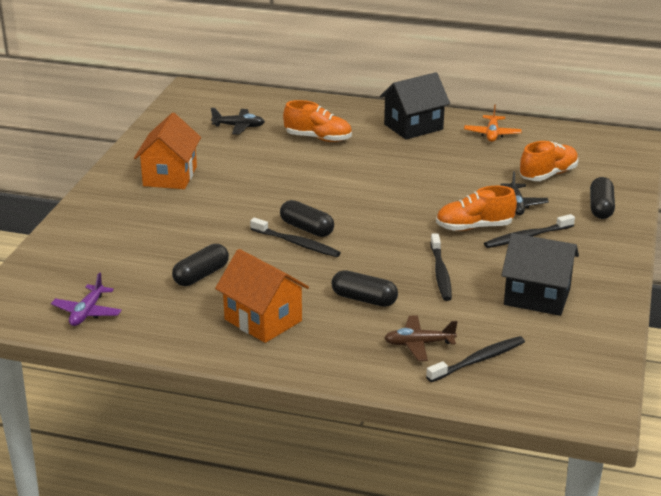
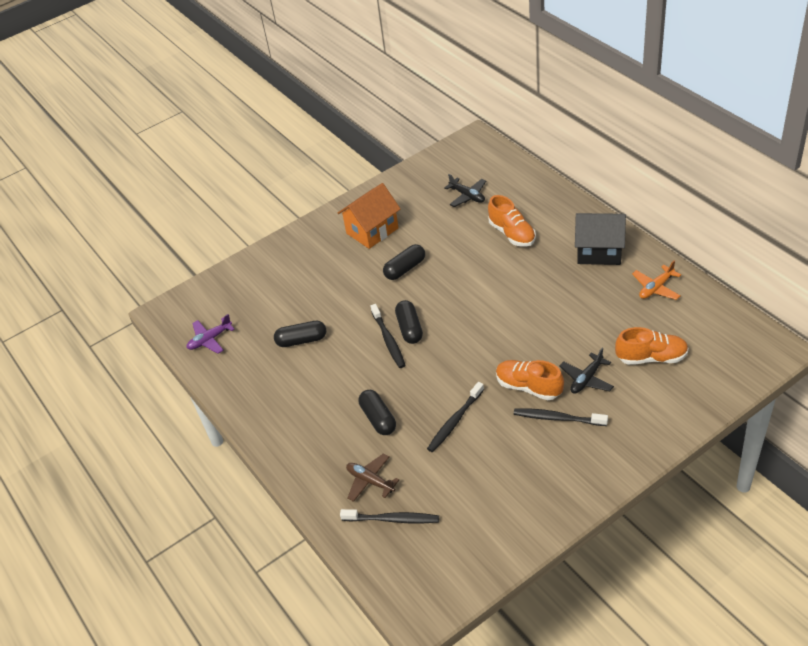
camera: 45 degrees right, 15 degrees up
(263, 320) = (298, 403): orange house -> none
(537, 297) = (497, 483): black house -> none
(601, 208) = (654, 416): black capsule -> black capsule (405, 269)

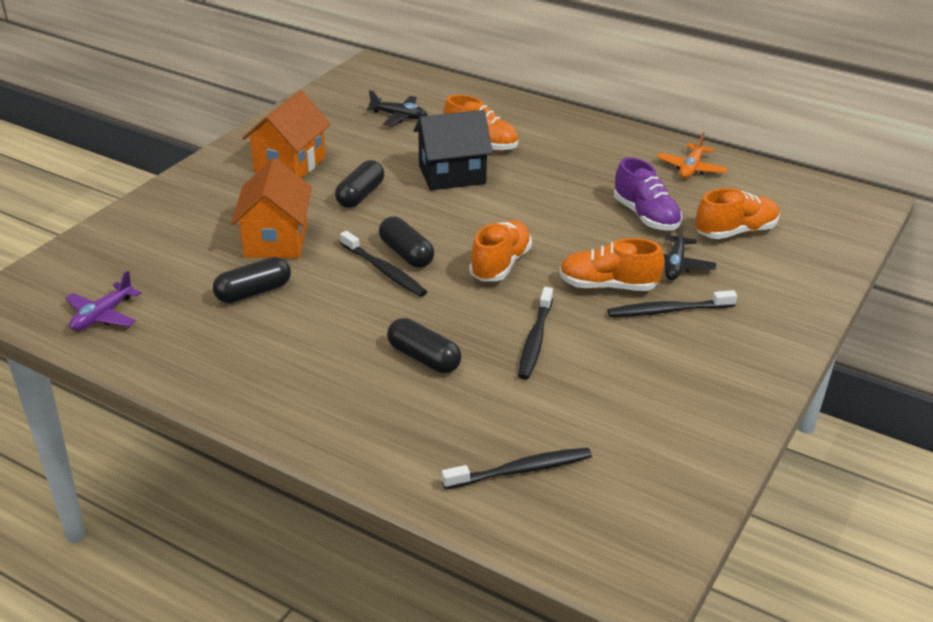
camera: 30 degrees left, 10 degrees down
(333, 299) = (276, 240): none -> orange house
(370, 481) = (458, 432): brown plane -> none
(466, 351) = (500, 265): none -> orange shoe
(593, 328) = (646, 216): none -> purple shoe
(599, 251) = (600, 146): black house -> black house (452, 175)

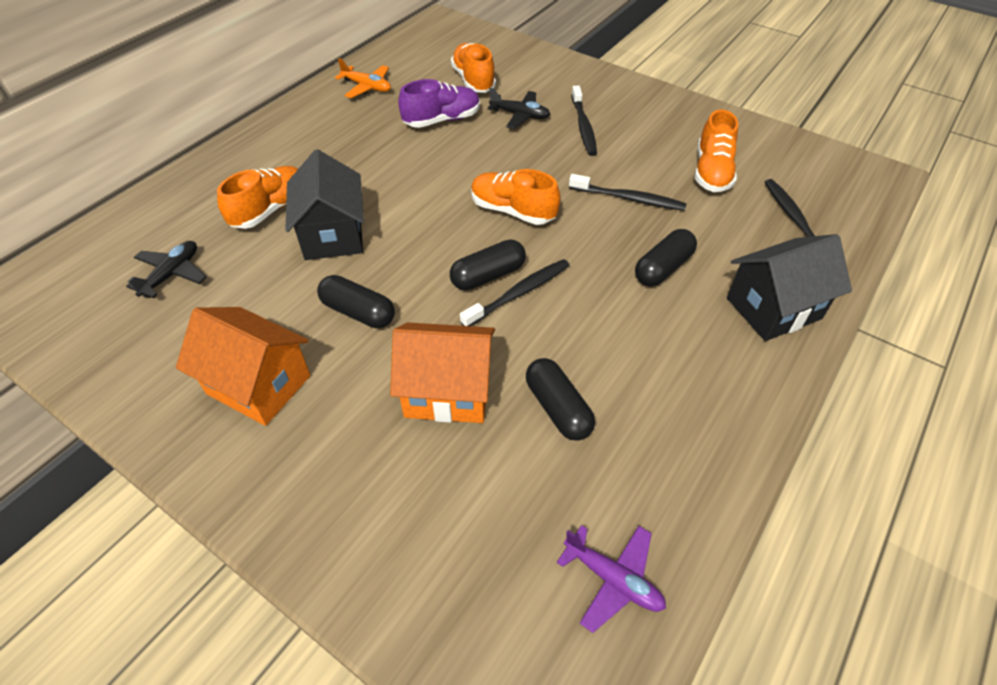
camera: 85 degrees left, 15 degrees up
(367, 431) = (773, 308): none -> black house
(608, 286) = (549, 152): orange shoe -> orange shoe (712, 172)

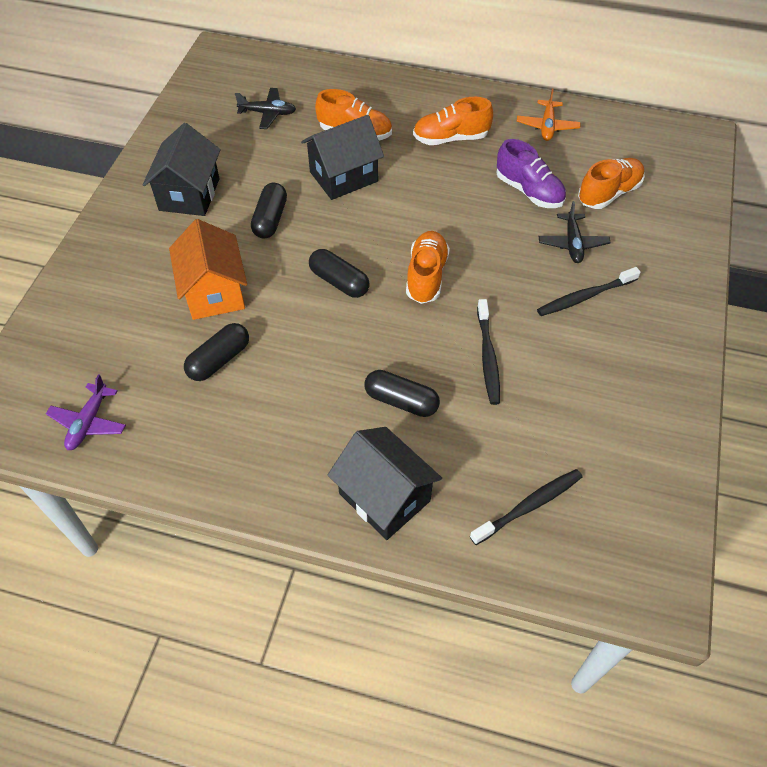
camera: 70 degrees right, 5 degrees up
(259, 385) = (189, 194): orange house -> black house
(518, 293) = (327, 306): black toothbrush -> none
(712, 172) = (570, 420): orange shoe -> orange shoe (450, 138)

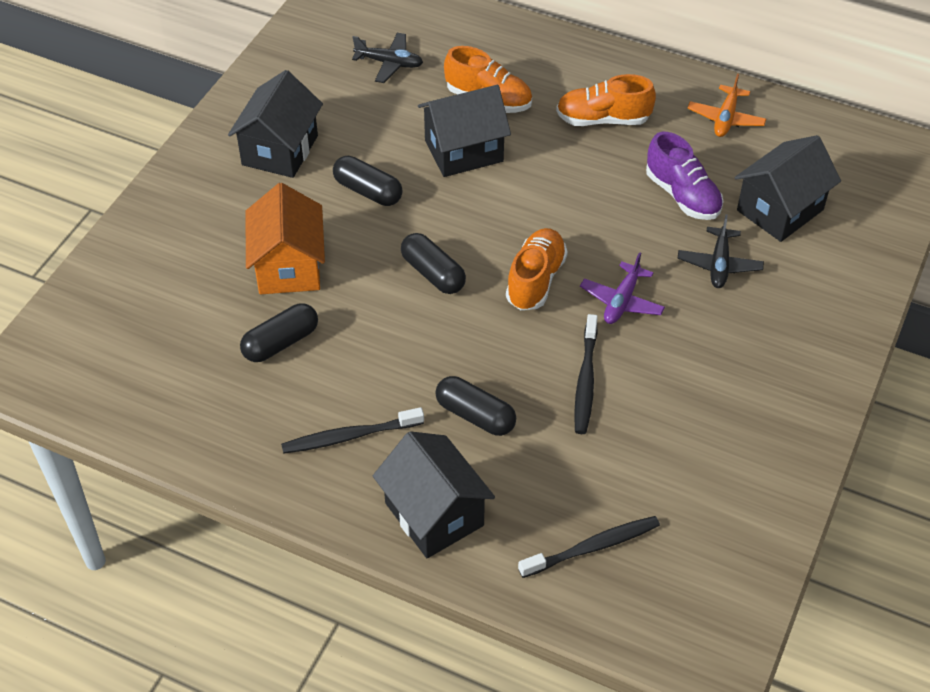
camera: 10 degrees right, 5 degrees down
(89, 422) = (128, 390): purple plane -> purple plane (621, 301)
(270, 219) = (368, 191): black capsule -> black capsule turned 75 degrees counterclockwise
(585, 297) = (718, 328): black toothbrush -> black toothbrush (350, 436)
(608, 193) = (780, 210): orange shoe -> black house

